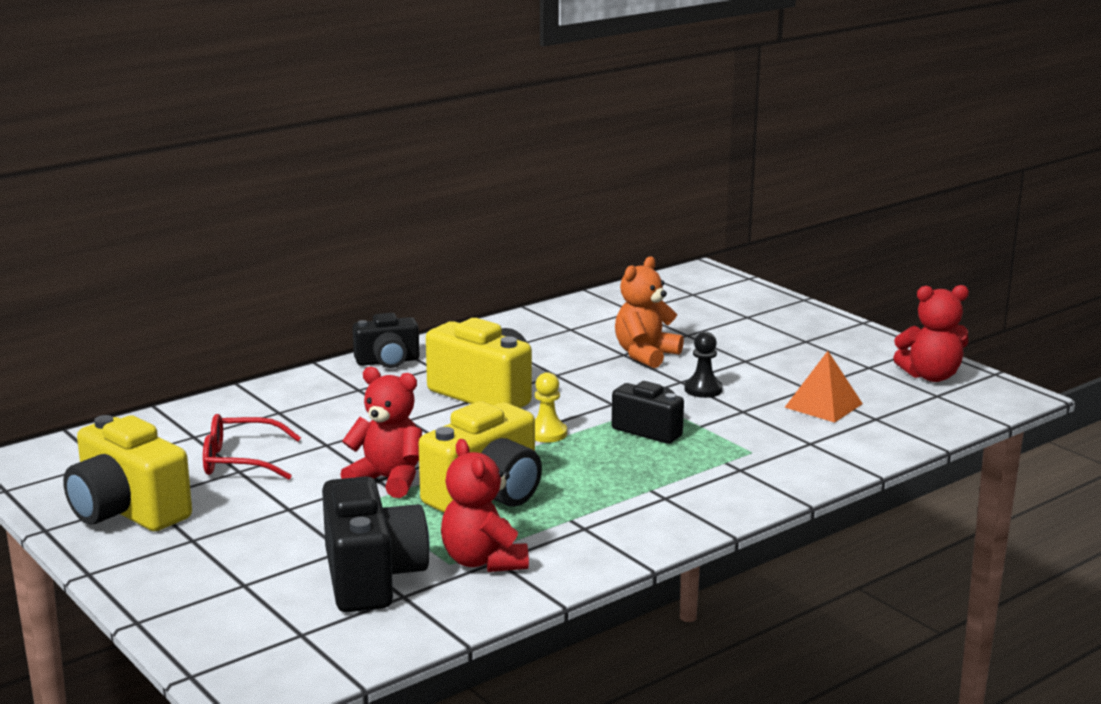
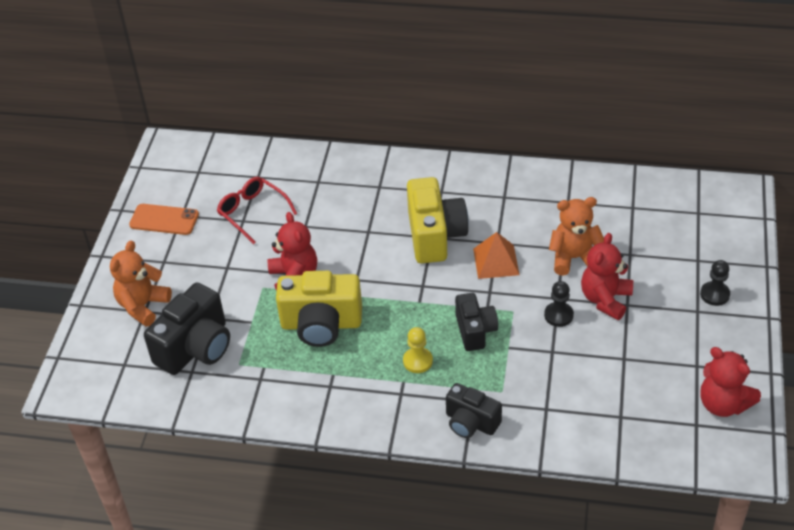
camera: 50 degrees right, 25 degrees up
(127, 511) = (164, 220): yellow camera -> orange phone
(233, 581) = (143, 306): none -> orange teddy bear
(387, 361) = (425, 170): black camera -> black camera (471, 422)
(483, 561) = (253, 374): red teddy bear -> red teddy bear (605, 299)
(547, 433) = (418, 294): yellow pawn -> yellow pawn (417, 361)
(799, 327) = (714, 294): none -> black pawn
(823, 405) = (607, 381): orange pyramid -> orange pyramid (496, 261)

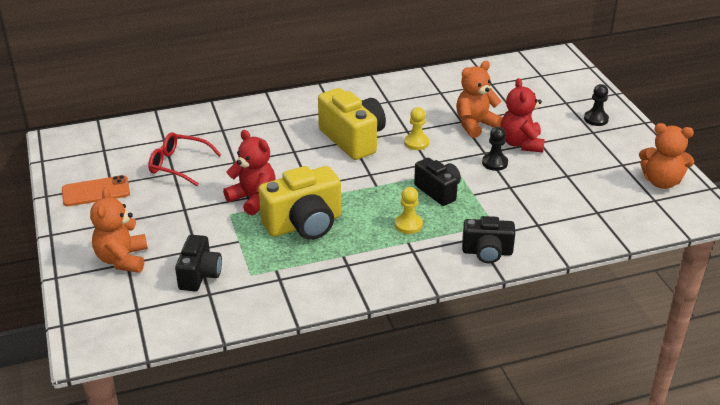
camera: 30 degrees left, 10 degrees down
(196, 348) = (199, 275): black camera -> black camera, size x0.62
(496, 261) = (416, 143): orange pyramid -> yellow pawn
(723, 404) = (661, 182): red teddy bear -> orange teddy bear

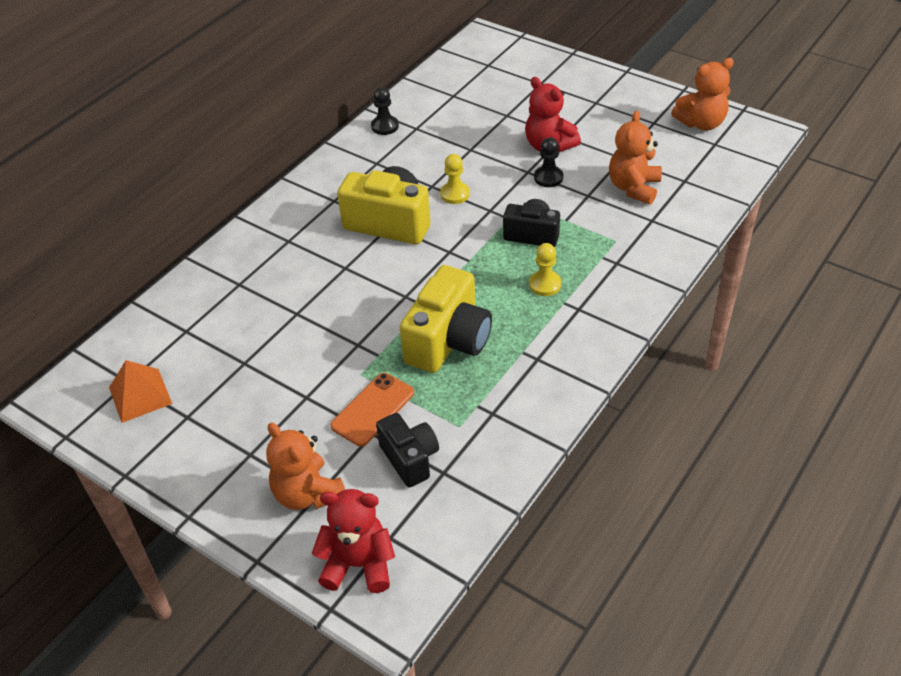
camera: 35 degrees left, 10 degrees up
(96, 191) = (180, 435): orange phone -> orange phone (373, 409)
(101, 160) = (140, 395): none -> orange pyramid
(178, 165) = (239, 351): red glasses -> none
(253, 199) = (366, 343): red teddy bear -> red teddy bear (358, 564)
(475, 125) = (487, 147): orange teddy bear -> orange teddy bear (633, 188)
(487, 252) = (641, 272): black camera -> none
(596, 119) = (584, 88): black pawn -> black pawn (385, 126)

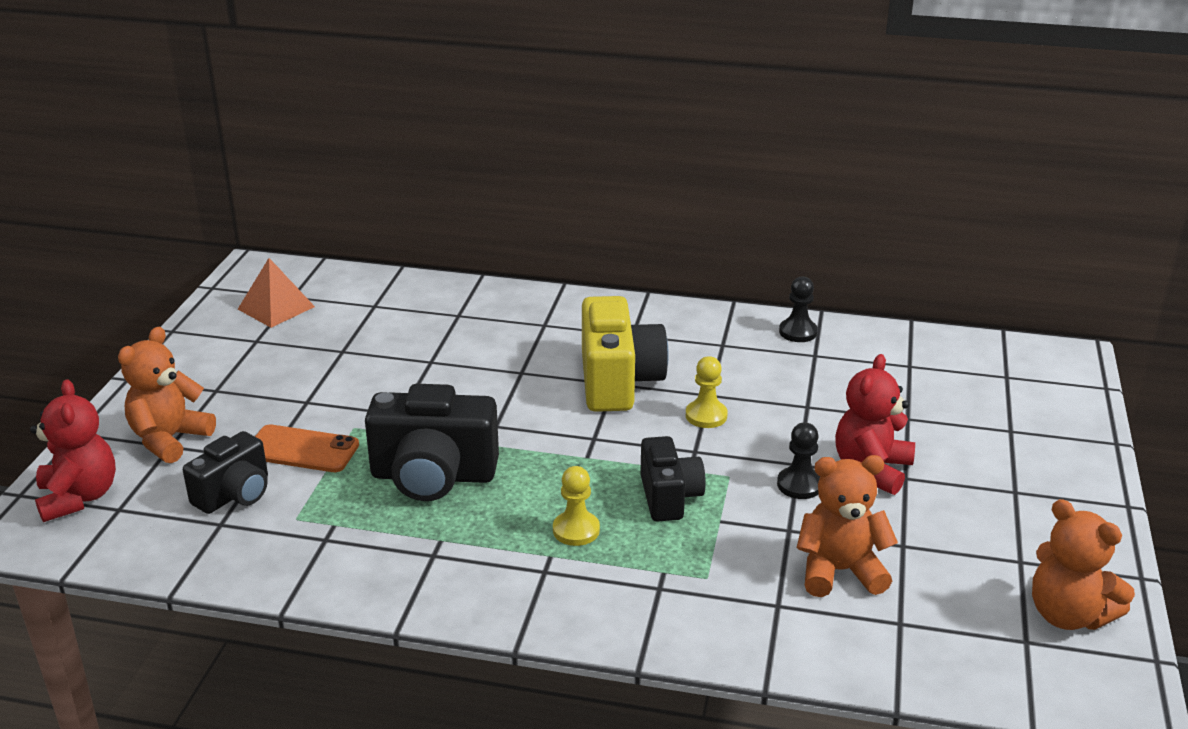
camera: 65 degrees right, 15 degrees down
(448, 341) = (433, 476): yellow camera -> black camera

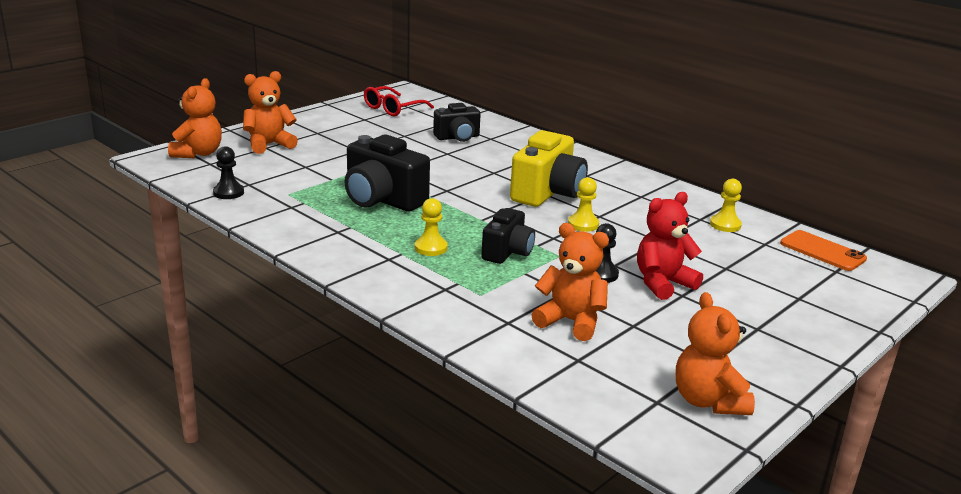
camera: 30 degrees right, 5 degrees down
(79, 497) = (198, 153): red teddy bear -> orange teddy bear
(234, 494) = (271, 175): black camera -> black camera (457, 137)
(276, 307) = (393, 109): orange pyramid -> red glasses
(302, 450) = (328, 168): orange phone -> orange phone (822, 251)
(798, 332) = (703, 205): black pawn -> black pawn (228, 193)
(847, 354) = (725, 225): none -> yellow pawn

